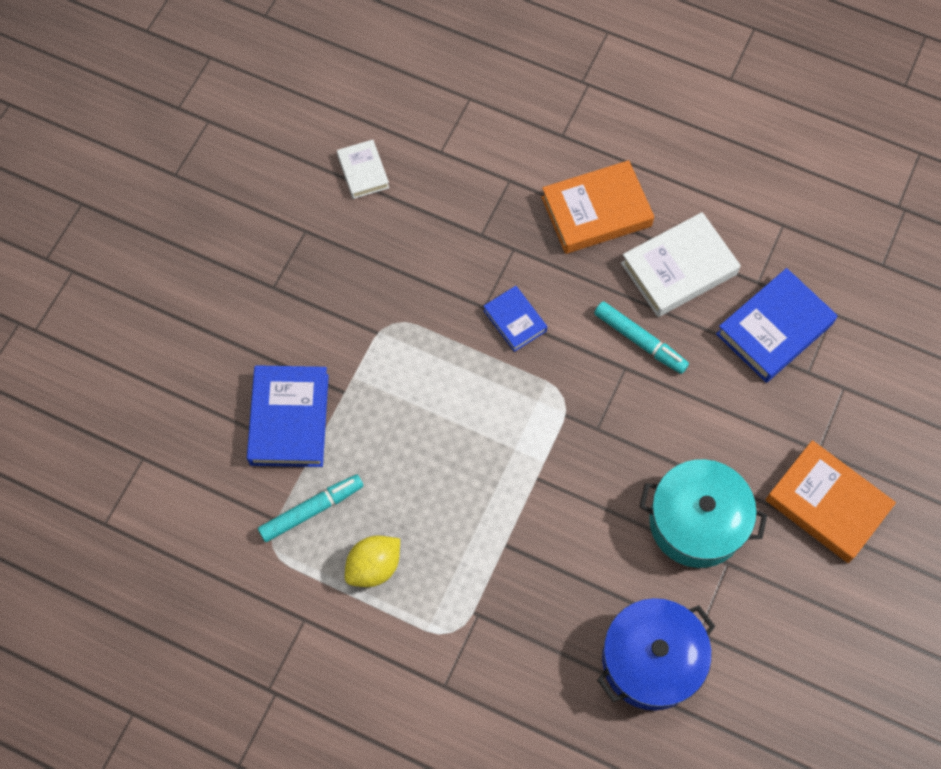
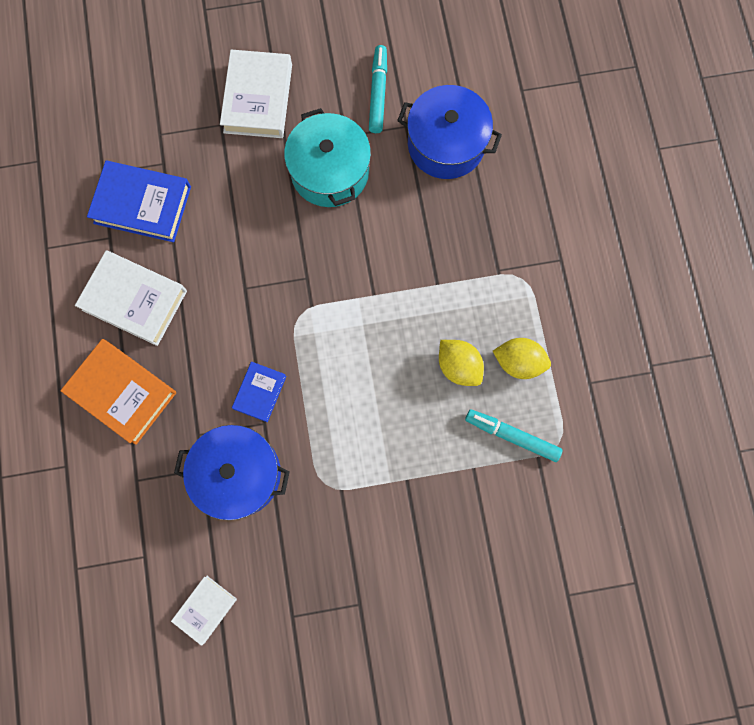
camera: 125 degrees left, 10 degrees up
(289, 419) = (457, 505): blue book -> none
(411, 508) = (458, 366): none -> yellow lemon
(455, 260) = (238, 474): none -> blue pot
(640, 341) = (215, 291): turquoise marker -> turquoise marker (378, 93)
(827, 504) = (258, 98): orange book -> white book

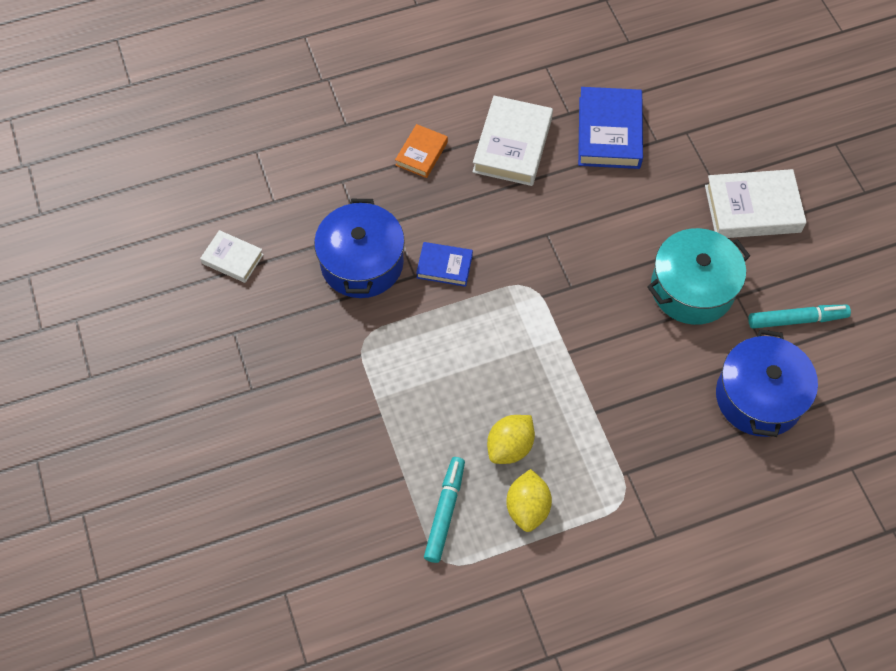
camera: 80 degrees right, 15 degrees down
(122, 393) = (421, 154): orange book -> orange book, size x0.57

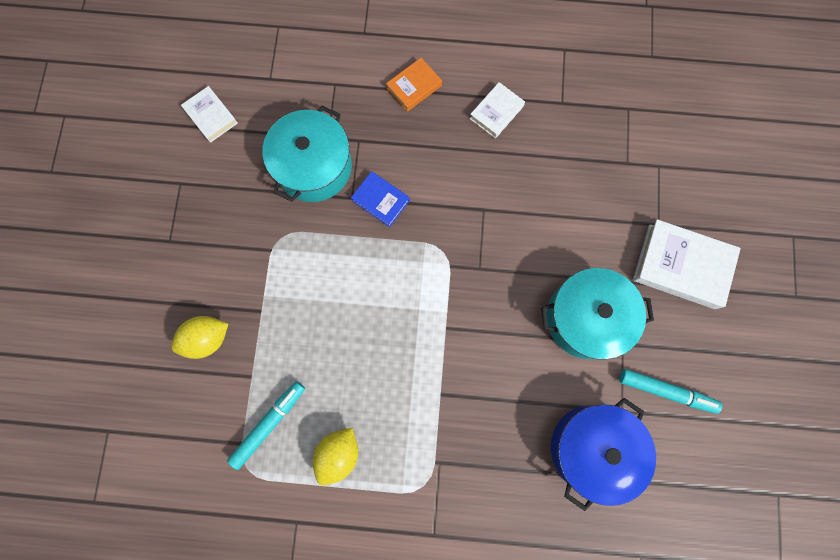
camera: 25 degrees right, 15 degrees up
(362, 263) = (313, 166): blue pot -> turquoise pot
(510, 447) = (352, 391): yellow lemon -> yellow lemon (207, 338)
(512, 145) = (496, 112): white book -> white book, size x0.57
(609, 132) = (588, 136): blue book -> none

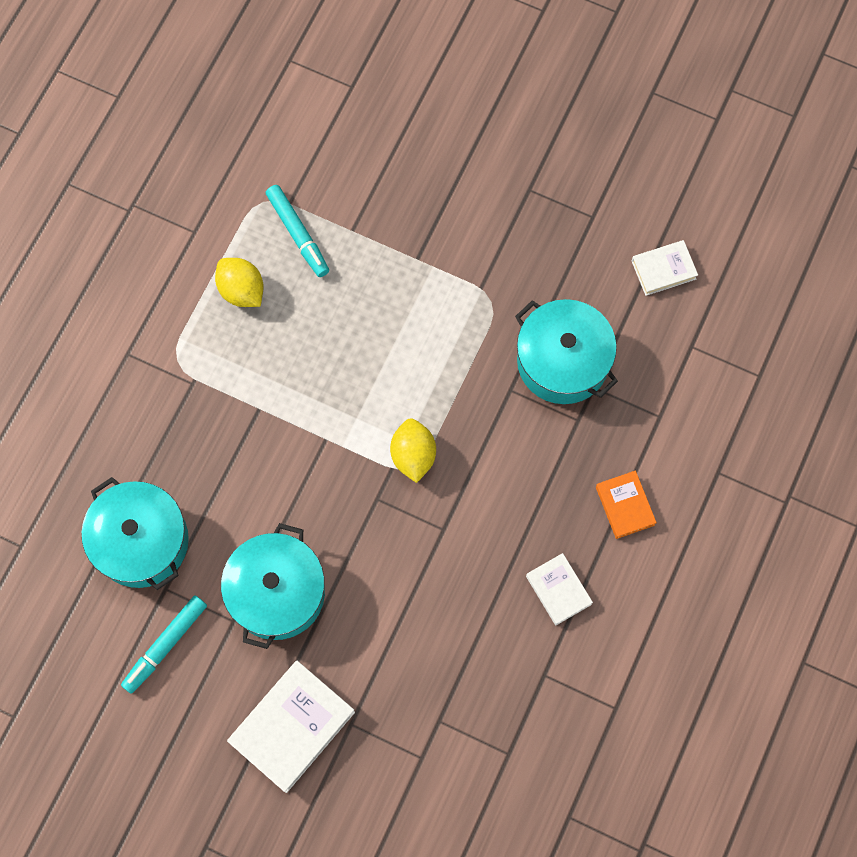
camera: 110 degrees right, 5 degrees down
(207, 338) = (408, 200): yellow lemon -> yellow lemon (413, 455)
(381, 200) = (495, 420): blue book -> none
(592, 448) = (141, 541): blue pot -> turquoise pot

